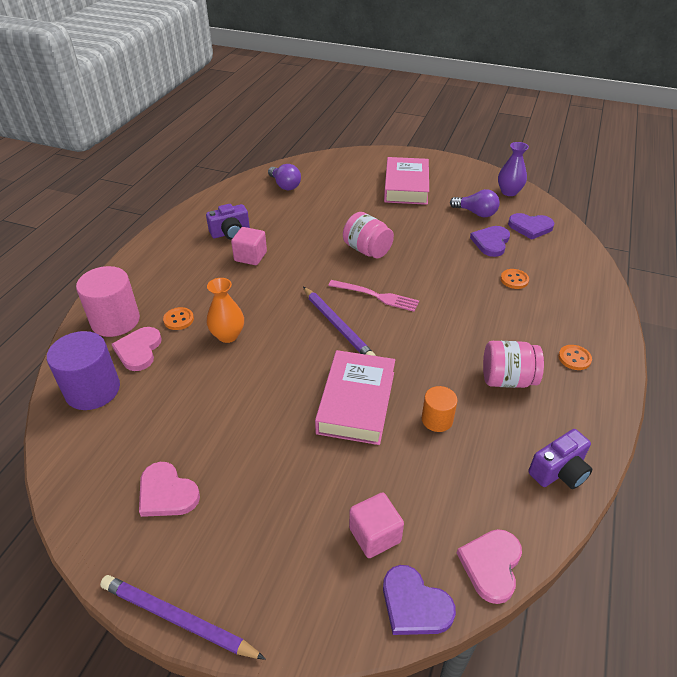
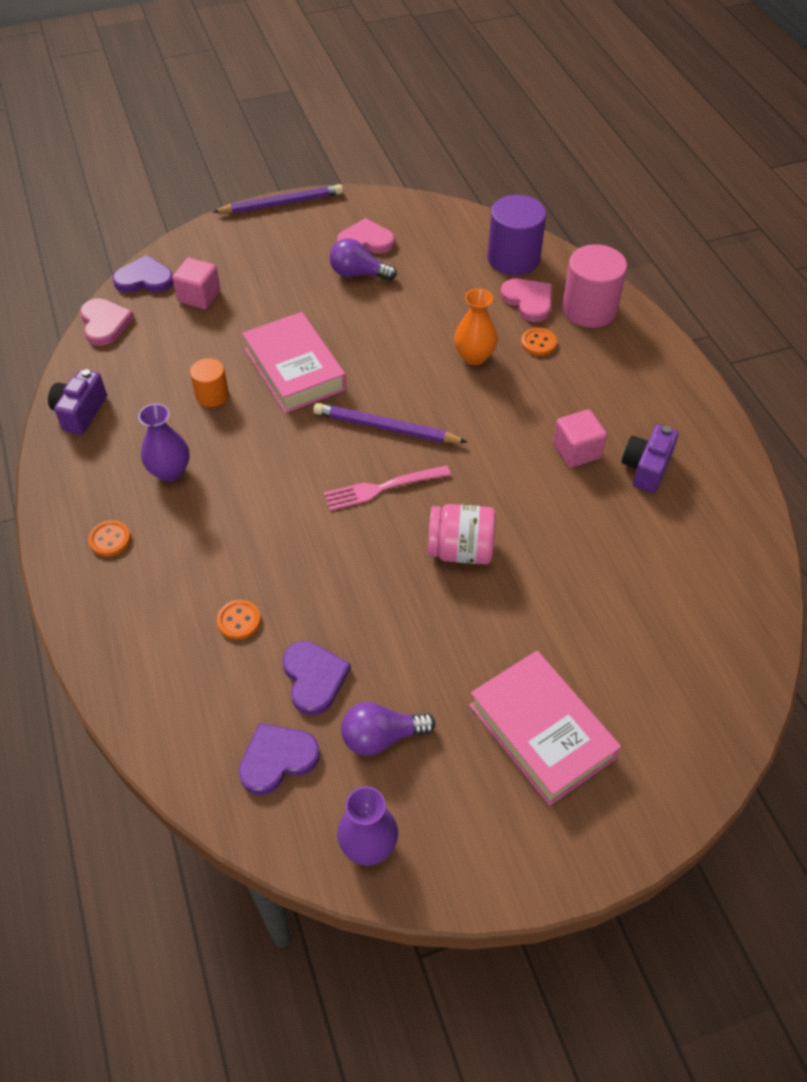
camera: 140 degrees right, 10 degrees up
(285, 185) = (706, 600): purple light bulb -> purple light bulb (358, 274)
(507, 379) = (170, 471): pink jar -> purple vase

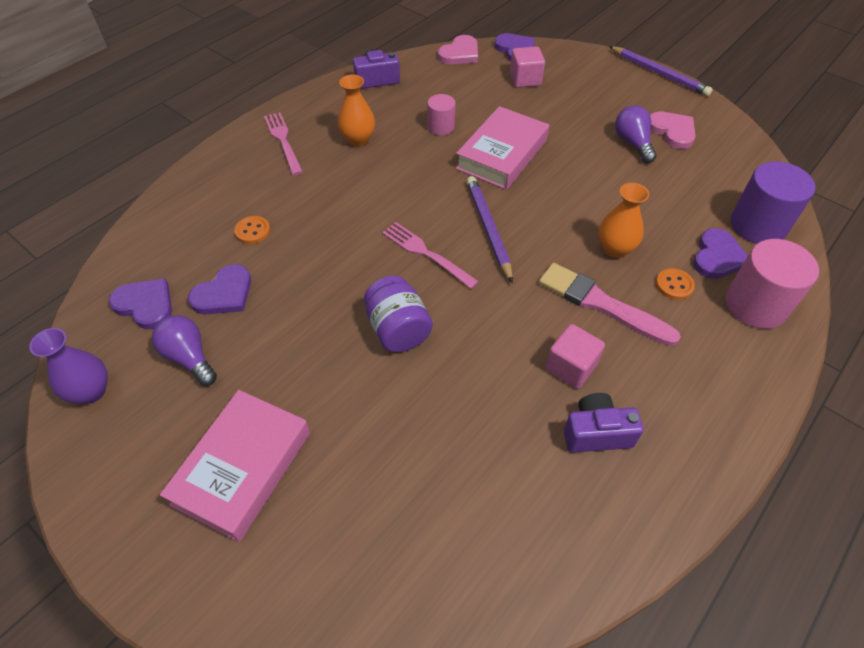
camera: 60 degrees right, 0 degrees up
(110, 539) = (283, 140): orange button -> pink fork
(170, 471) = (358, 139): purple vase -> orange vase
(212, 395) = (441, 127): orange cylinder -> pink cylinder
(460, 550) = (398, 330): pink jar -> purple jar
(526, 398) = (601, 304): none -> pink brush
(528, 301) = (717, 257): pink heart -> purple heart

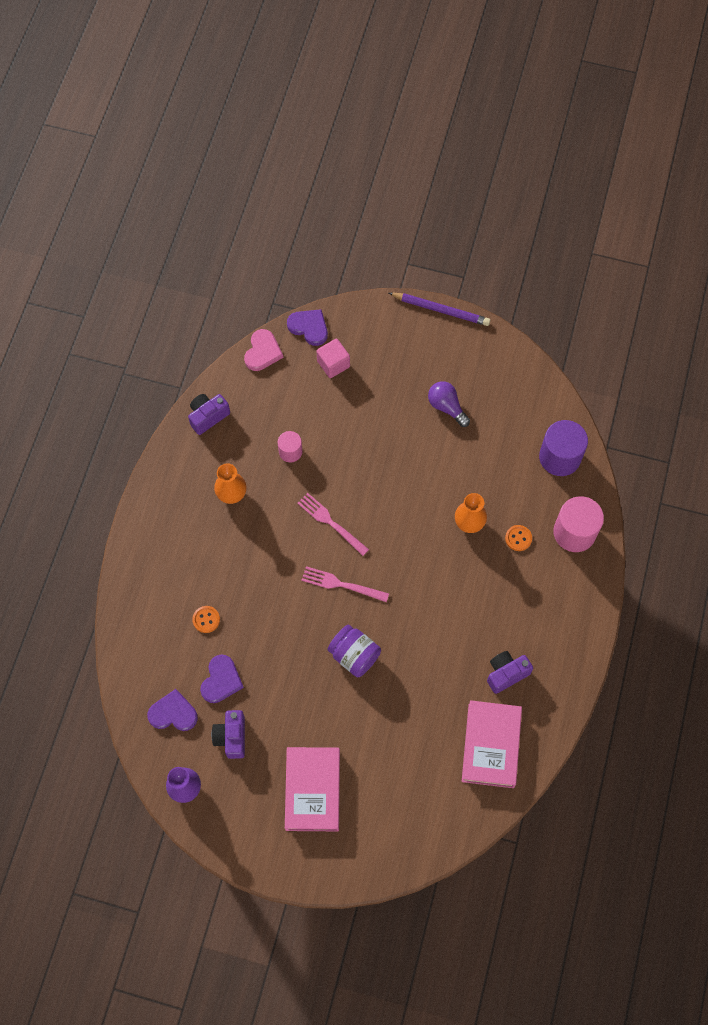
camera: 25 degrees left, 15 degrees up
(189, 357) = (231, 737): purple light bulb -> purple camera
(283, 140) = (172, 521): pink fork -> pink fork (330, 522)
(488, 229) = (374, 542): purple pencil -> none
(502, 154) = (352, 462): pink book -> pink book (491, 745)
(570, 367) = (474, 634): pink cube -> none
(601, 304) = (476, 575): pink brush -> none
(672, 131) = (472, 380): pink heart -> none
(717, 257) = (540, 500): purple heart -> none

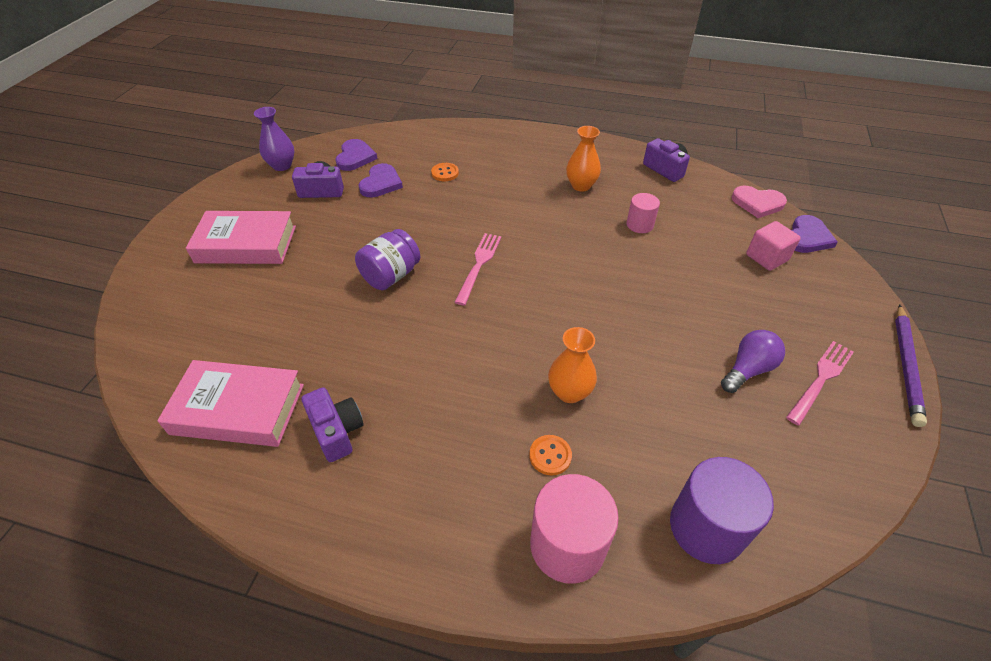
camera: 90 degrees right, 20 degrees down
(221, 680) = (381, 183): purple heart -> purple heart turned 90 degrees counterclockwise
(330, 522) = (556, 256): pink fork -> pink fork (821, 379)

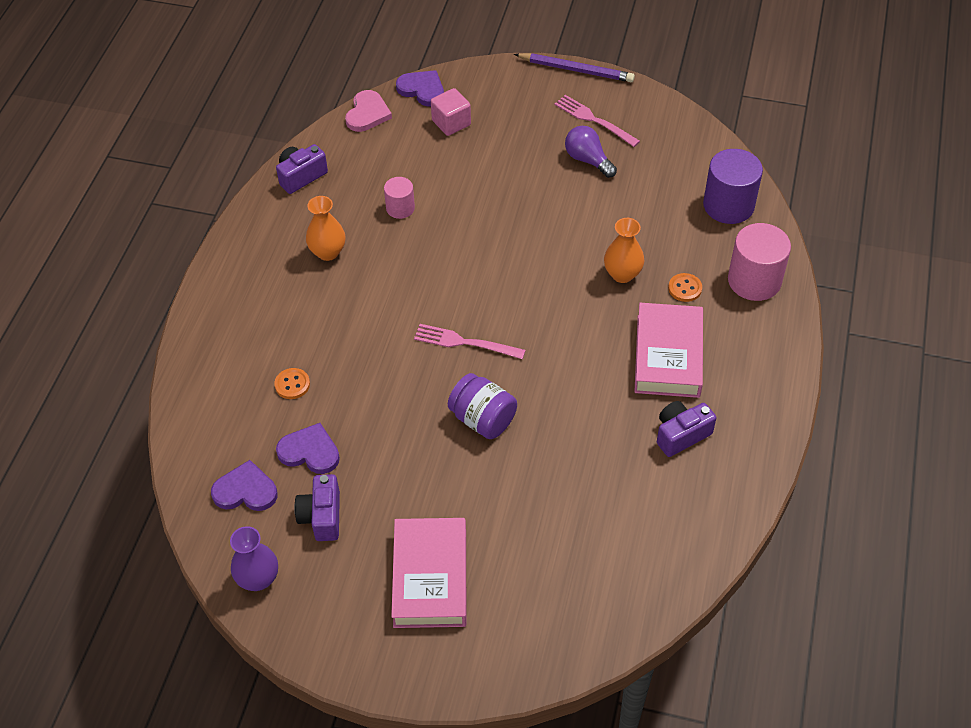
camera: 90 degrees left, 5 degrees up
(238, 409) = (667, 518): pink book -> pink book (668, 356)

